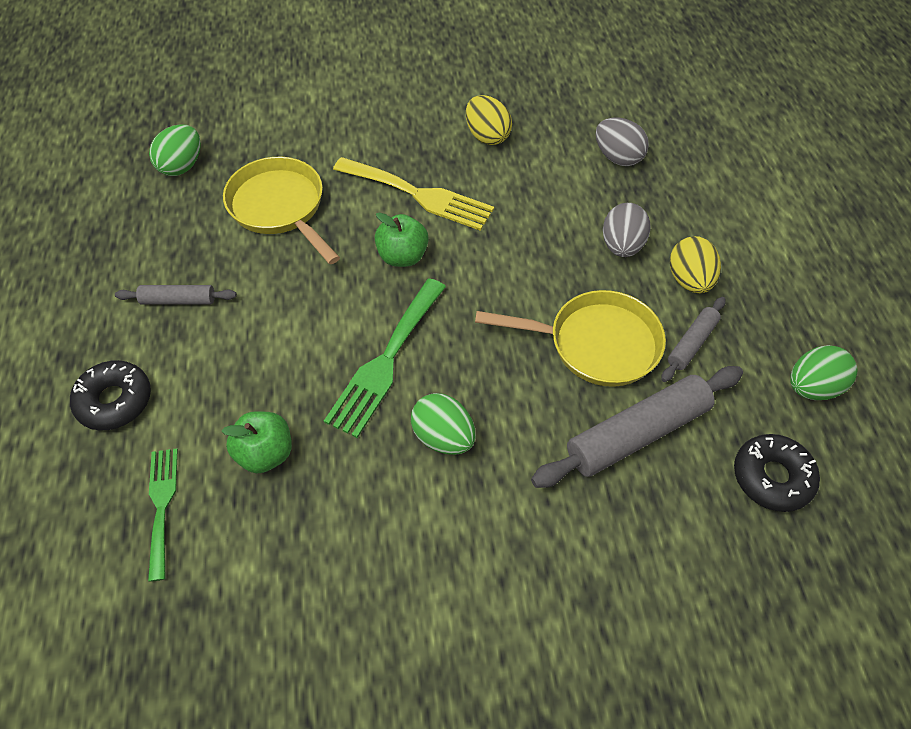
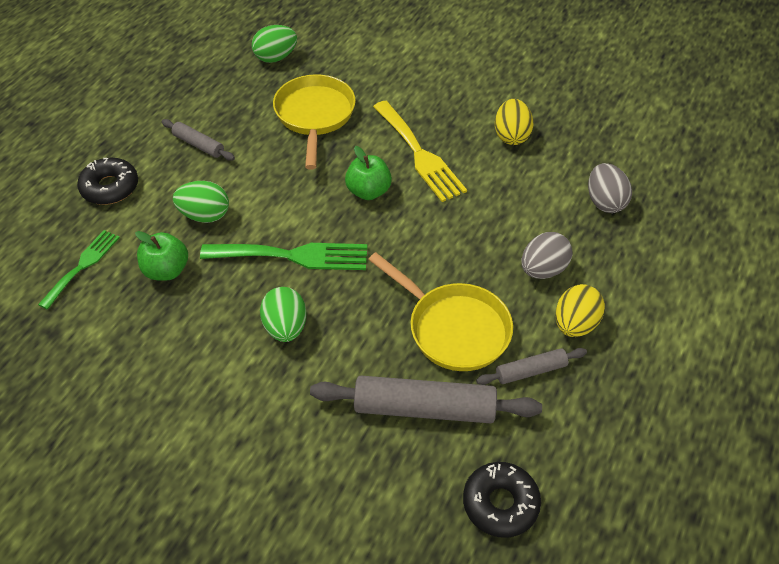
camera: 35 degrees right, 5 degrees down
(386, 361) = (293, 256): green fork -> green fork turned 150 degrees counterclockwise
(812, 387) = (602, 461): green egg -> green egg (205, 215)

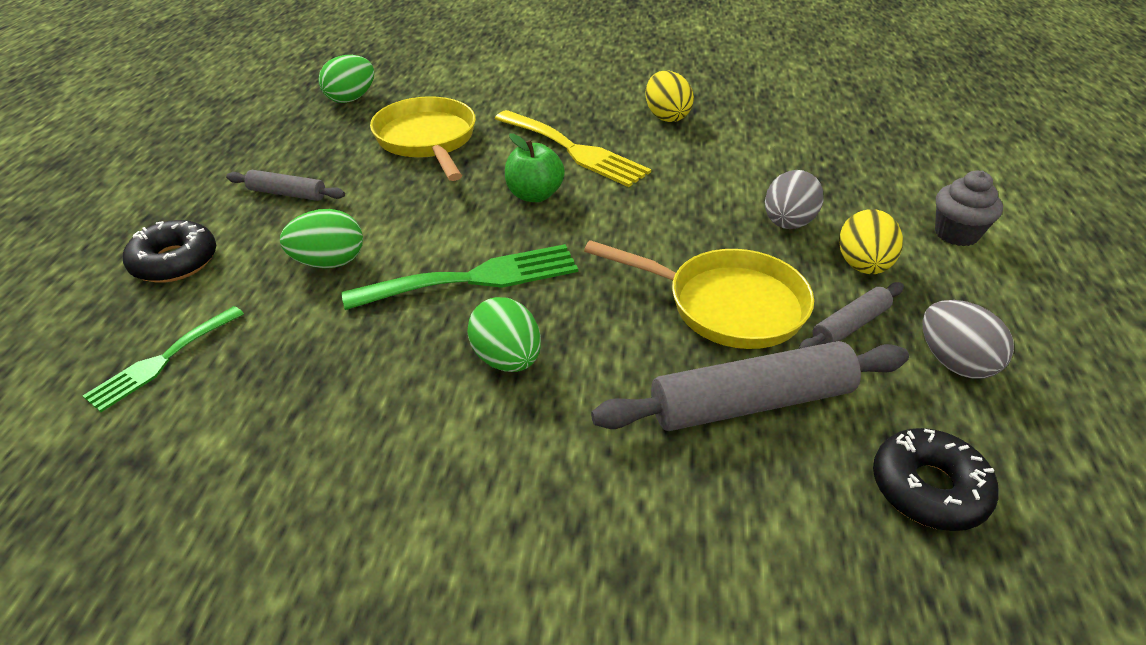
camera: 20 degrees left, 10 degrees down
(82, 266) = (162, 361): green fork -> green fork turned 150 degrees counterclockwise
(166, 270) = (299, 336): green apple -> none
(605, 202) = (806, 151): grey egg -> grey egg (954, 362)
(670, 316) = (956, 234): none -> grey cupcake

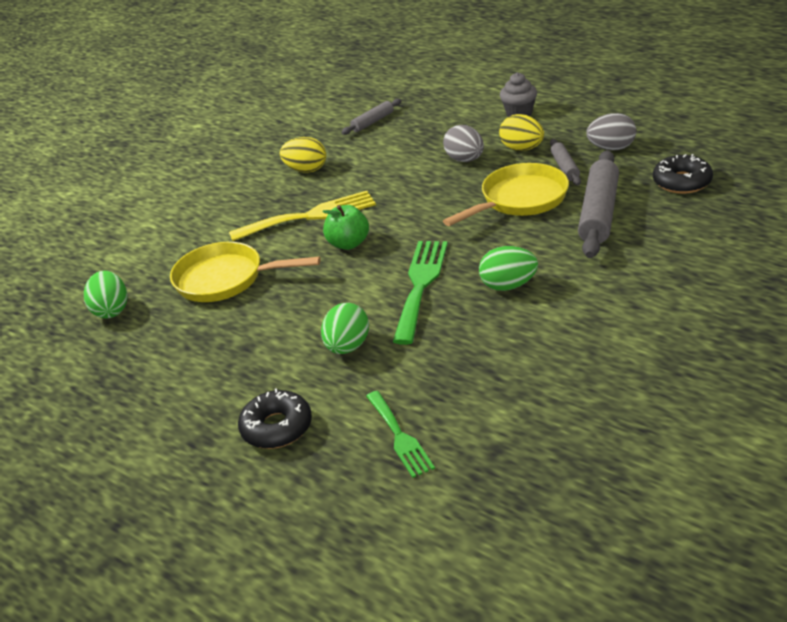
camera: 55 degrees left, 5 degrees down
(287, 193) = (233, 360): grey rolling pin -> grey rolling pin (372, 122)

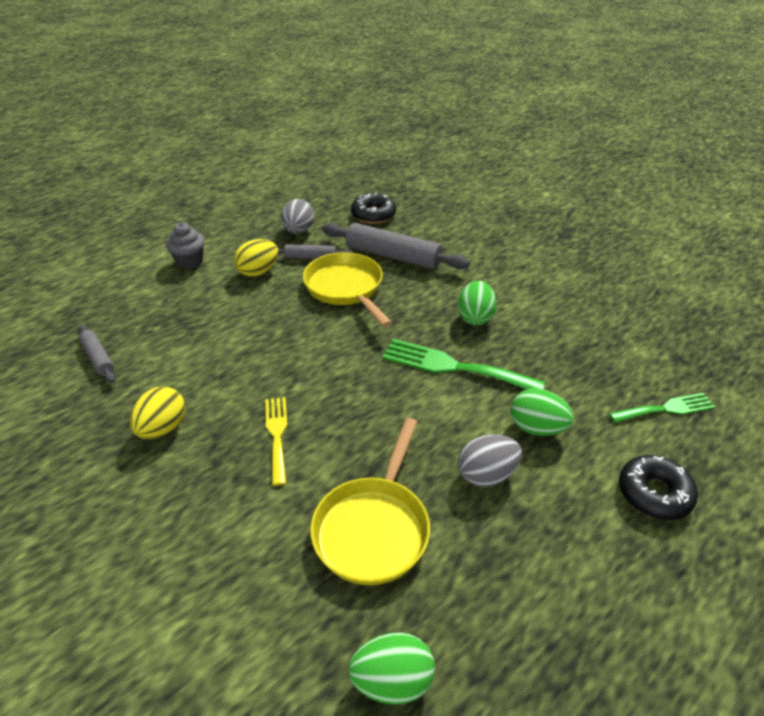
camera: 85 degrees left, 5 degrees up
(310, 216) = (277, 435): yellow fork -> yellow fork, size x0.63
(348, 243) = (355, 408): green apple -> none
(465, 160) = (249, 306): grey egg -> grey egg (486, 475)

